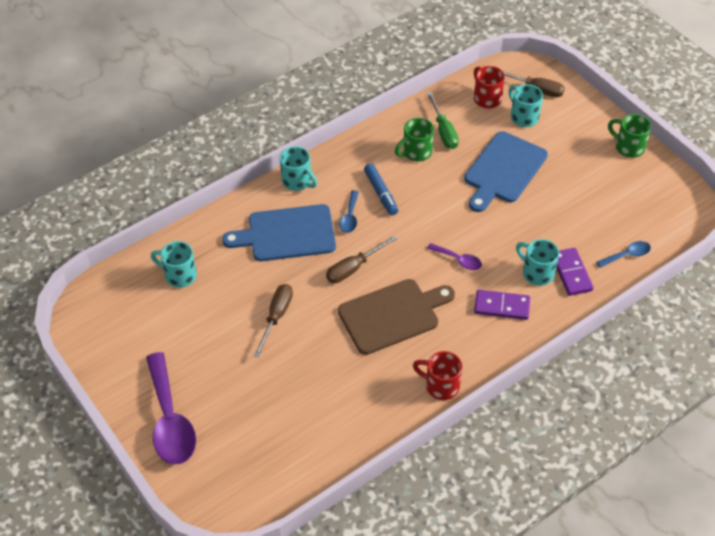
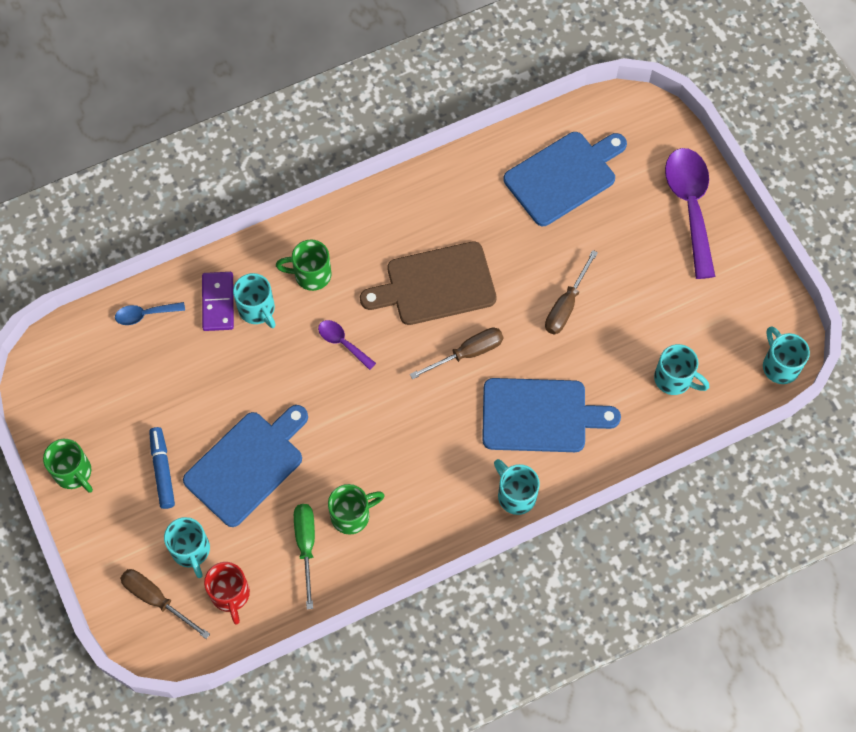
camera: 170 degrees left, 15 degrees up
(90, 299) = (779, 365): none -> turquoise mug
(294, 428) = (563, 176): none -> blue cutting board
(350, 217) = (458, 427): blue spoon -> none
(381, 193) = (412, 457): blue marker -> blue marker (162, 470)
(440, 386) = (403, 195): red mug -> none
(502, 306) = (311, 275): purple domino -> green mug

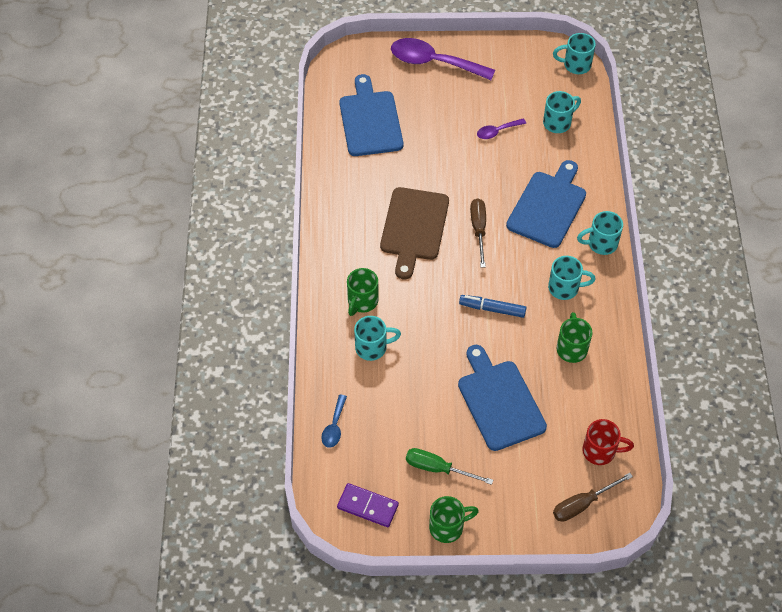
camera: 65 degrees left, 10 degrees down
(162, 470) = (476, 461): blue marker -> blue marker (492, 309)
(191, 551) = (553, 465): turquoise mug -> turquoise mug (565, 288)
(218, 302) = (352, 372): purple domino -> purple domino (368, 506)
(306, 545) = (582, 386): green screwdriver -> green screwdriver (438, 468)
(342, 342) = (430, 302): purple spoon -> purple spoon (497, 131)
(566, 305) = (471, 159): brown screwdriver -> none

